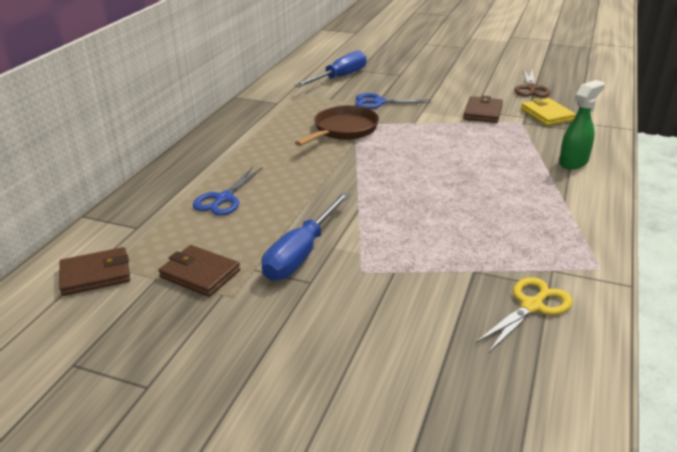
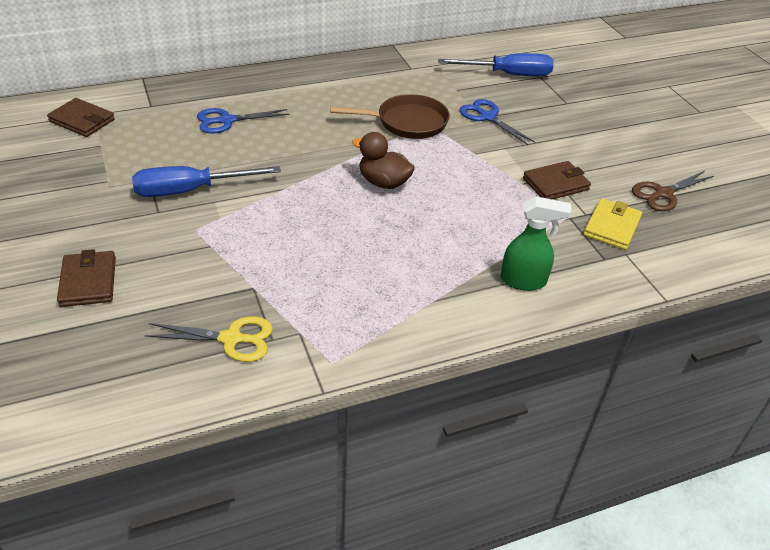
camera: 45 degrees right, 10 degrees up
(200, 274) = (121, 160): brown wallet -> brown wallet (88, 282)
(405, 166) = (383, 182): none -> brown duck

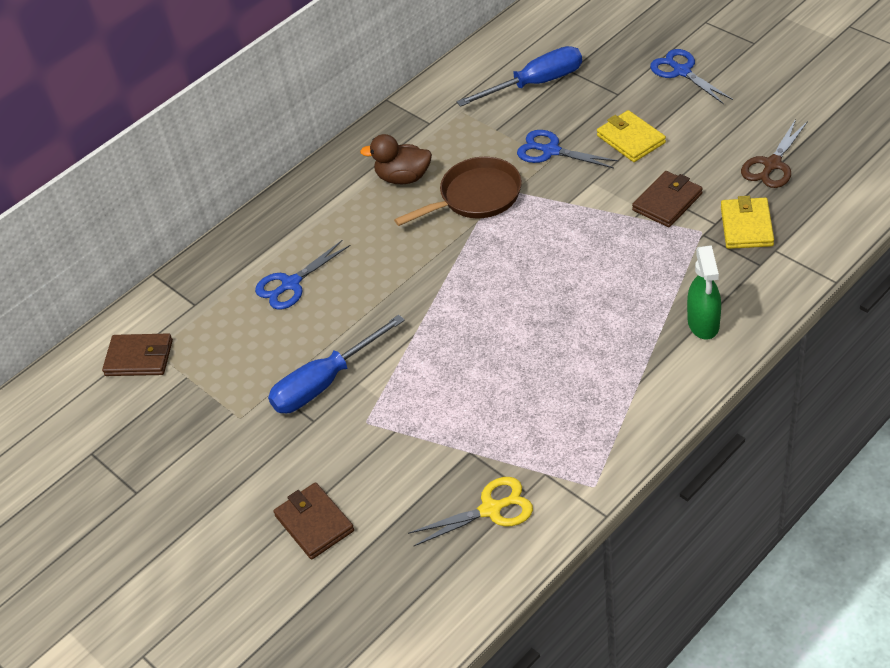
camera: 15 degrees left, 5 degrees up
(383, 182) = (504, 281): brown duck -> brown duck (403, 177)
(523, 281) = (703, 324): green spray bottle -> green spray bottle turned 105 degrees clockwise
(556, 133) = (630, 139): none -> yellow wallet
(628, 108) = (681, 71): none -> blue scissors

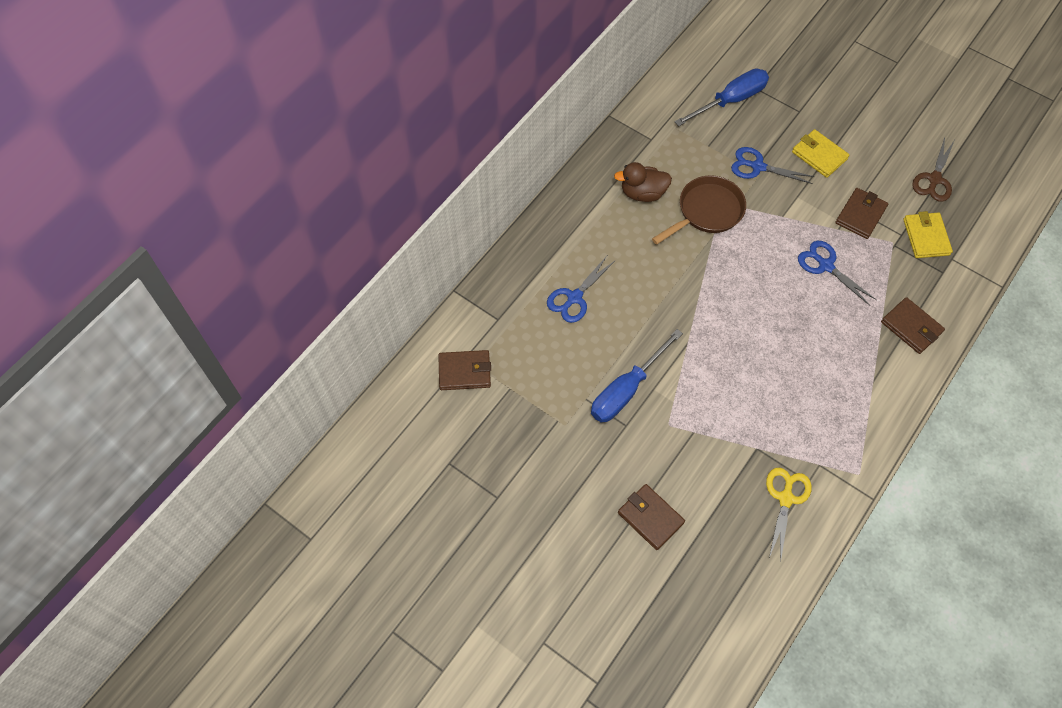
camera: 15 degrees left, 15 degrees up
(491, 509) = (785, 498): yellow scissors -> yellow scissors turned 45 degrees counterclockwise
(681, 71) = (845, 89): blue scissors -> blue scissors (825, 265)
(703, 324) = (911, 327): green spray bottle -> brown wallet

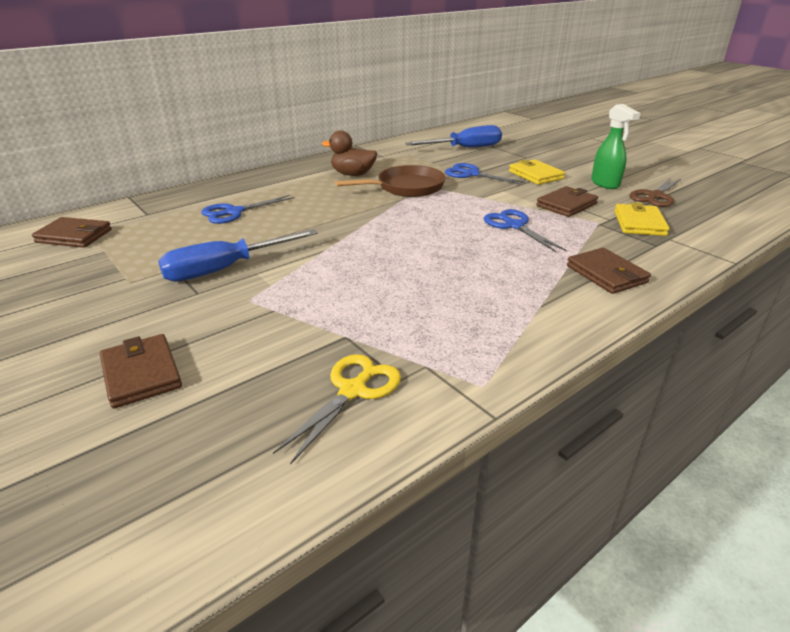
camera: 15 degrees right, 30 degrees down
(887, 162) = (605, 184): none -> green spray bottle

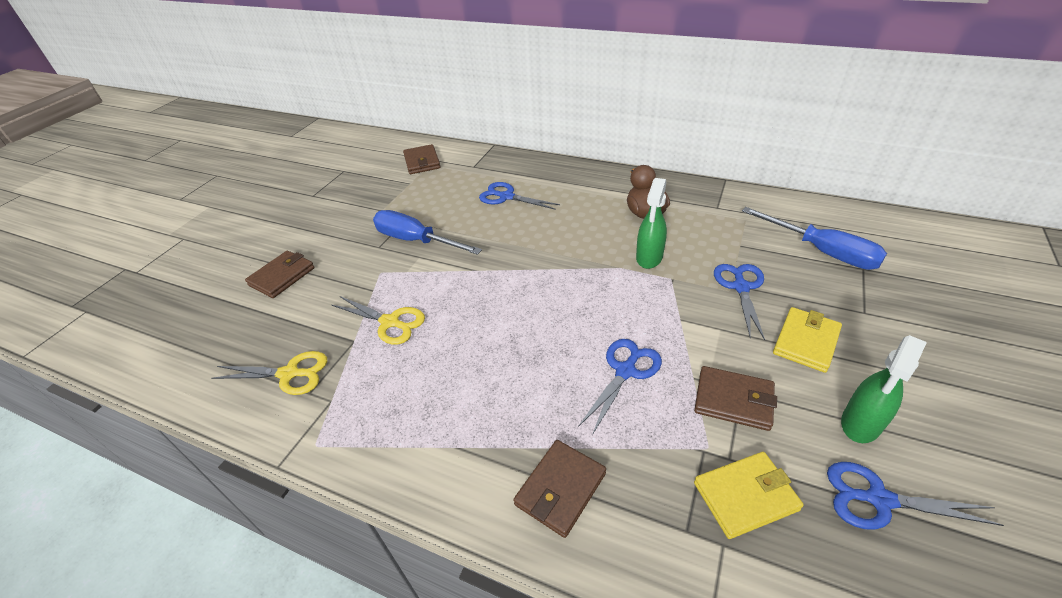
camera: 65 degrees right, 10 degrees up
(343, 308) = (390, 322): none -> yellow scissors
(406, 187) = (649, 258): brown pan -> green spray bottle
(655, 196) = (878, 499): brown scissors -> blue scissors

